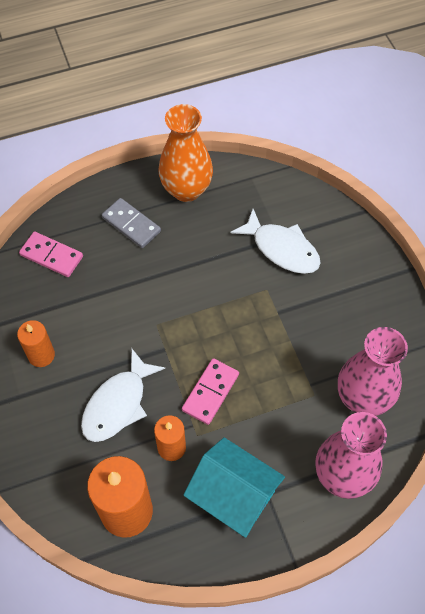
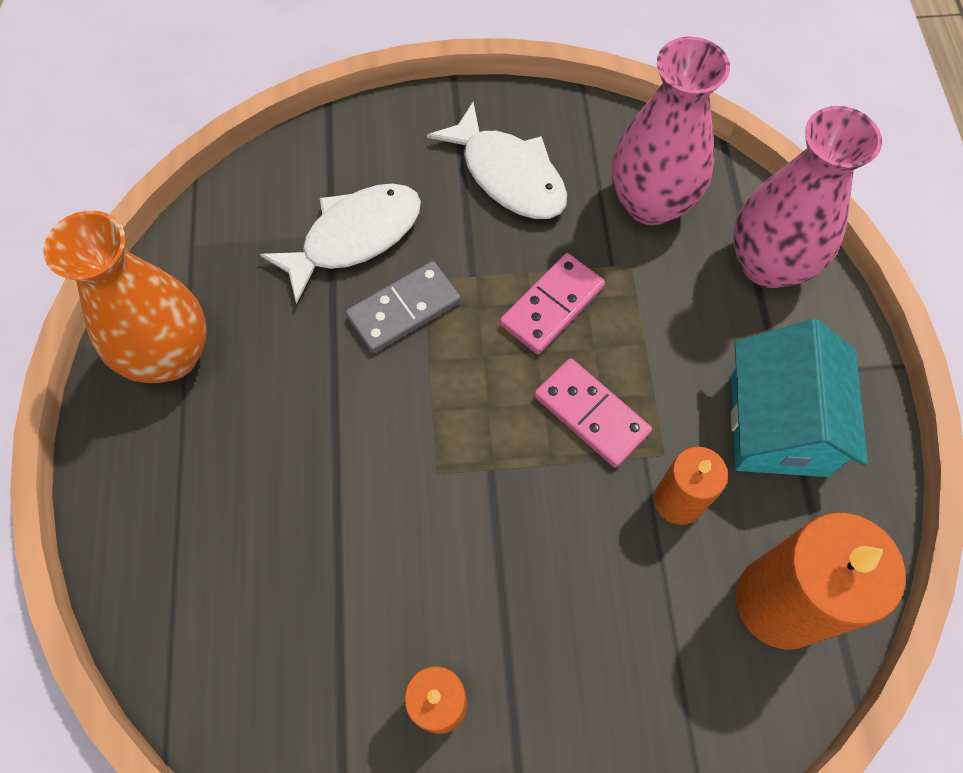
camera: 75 degrees left, 5 degrees up
(51, 256) = (218, 642): pink domino -> pink domino (552, 305)
(118, 404) = (578, 574): white fish -> white fish (508, 175)
(131, 224) = (206, 470): grey domino -> grey domino (404, 309)
(233, 496) = (778, 424): turquoise house -> turquoise house turned 45 degrees counterclockwise

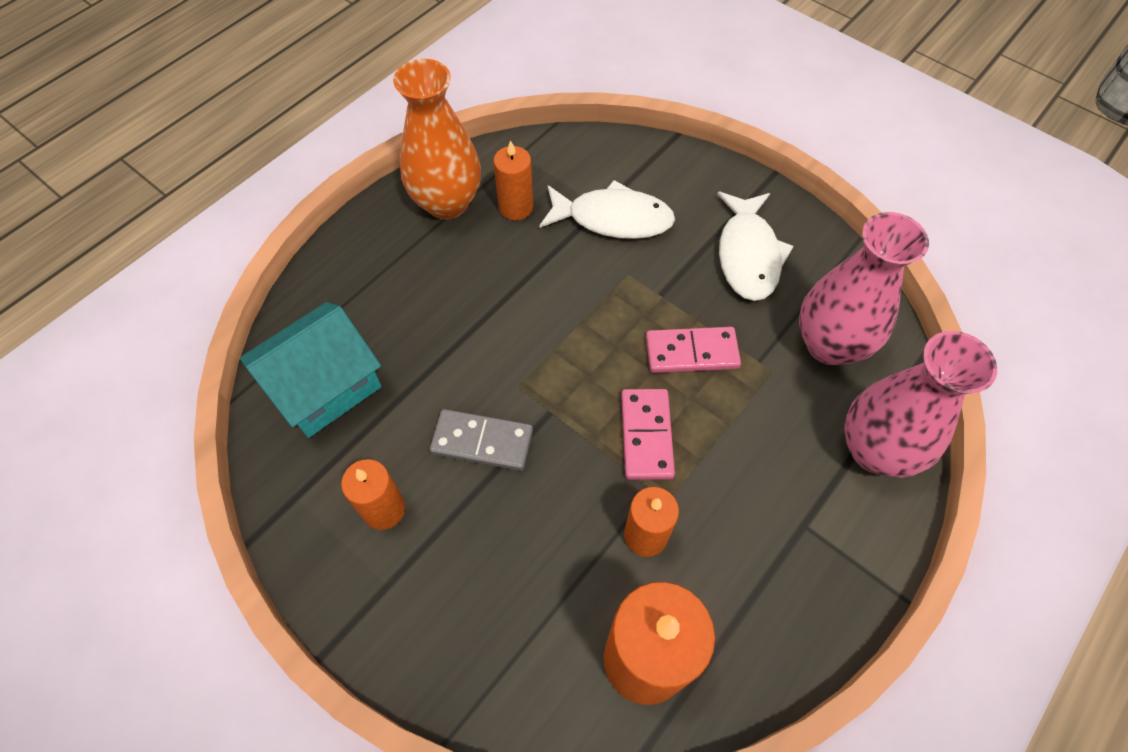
camera: 45 degrees right, 5 degrees down
(247, 302) = (516, 207): none -> orange candle
(404, 309) = (598, 280): grey domino -> grey domino (482, 441)
(778, 424) = (767, 553): turquoise house -> turquoise house (325, 386)

